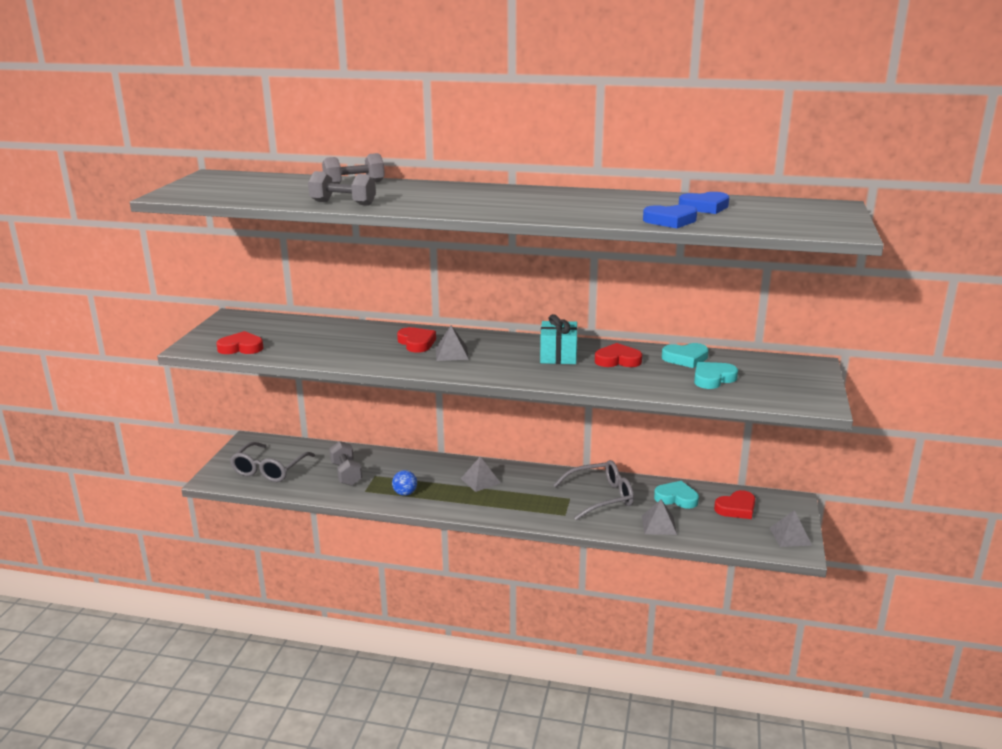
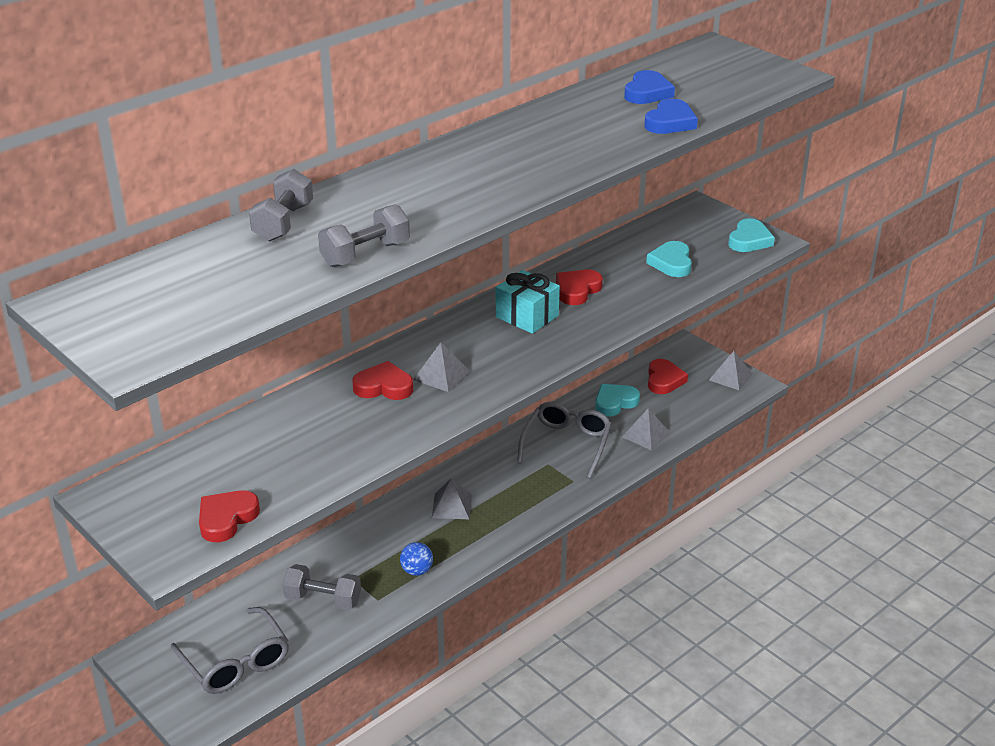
camera: 55 degrees left, 10 degrees up
(685, 358) = (615, 256): turquoise heart -> turquoise heart (749, 240)

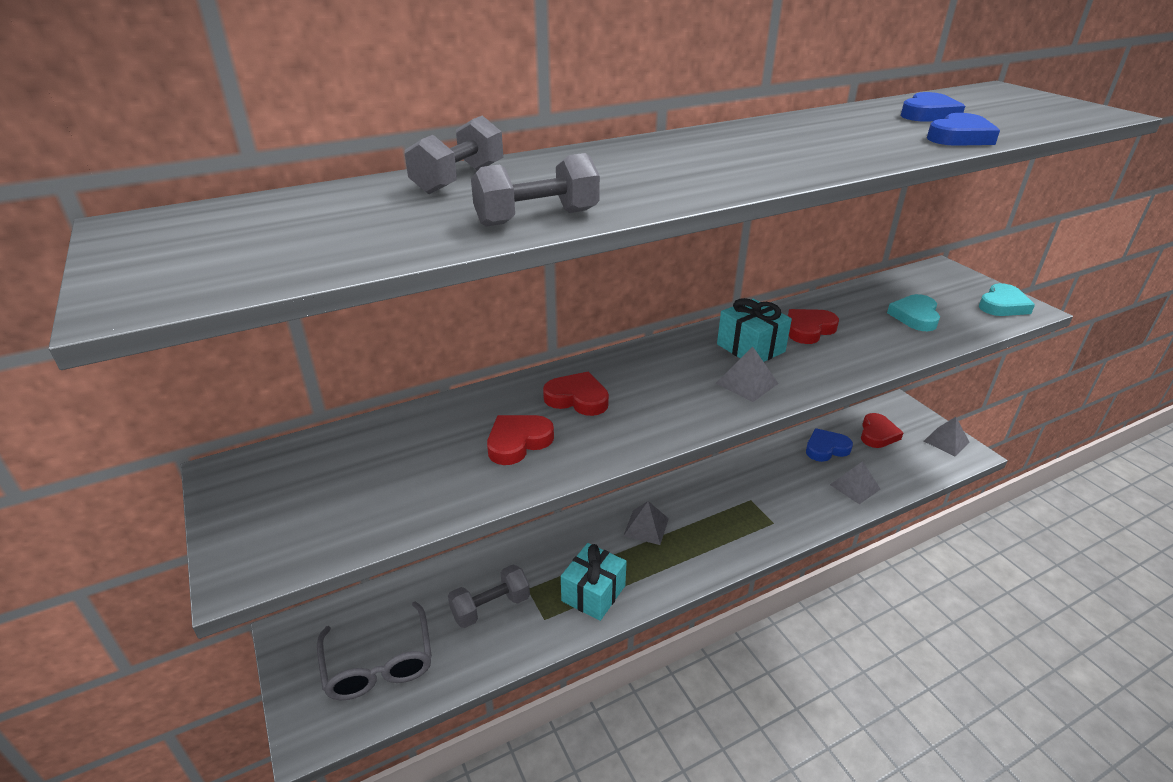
camera: 15 degrees right, 0 degrees up
(226, 519) = (338, 527): red heart -> red heart (518, 442)
(323, 600) = (490, 607): grey dumbbell -> grey dumbbell turned 60 degrees counterclockwise
(417, 571) = (593, 593): blue ball -> turquoise gift
(441, 375) = (643, 396): grey pyramid -> grey pyramid (747, 383)
(567, 444) = (772, 482): grey glasses -> none
(615, 402) = (826, 448): turquoise heart -> blue heart

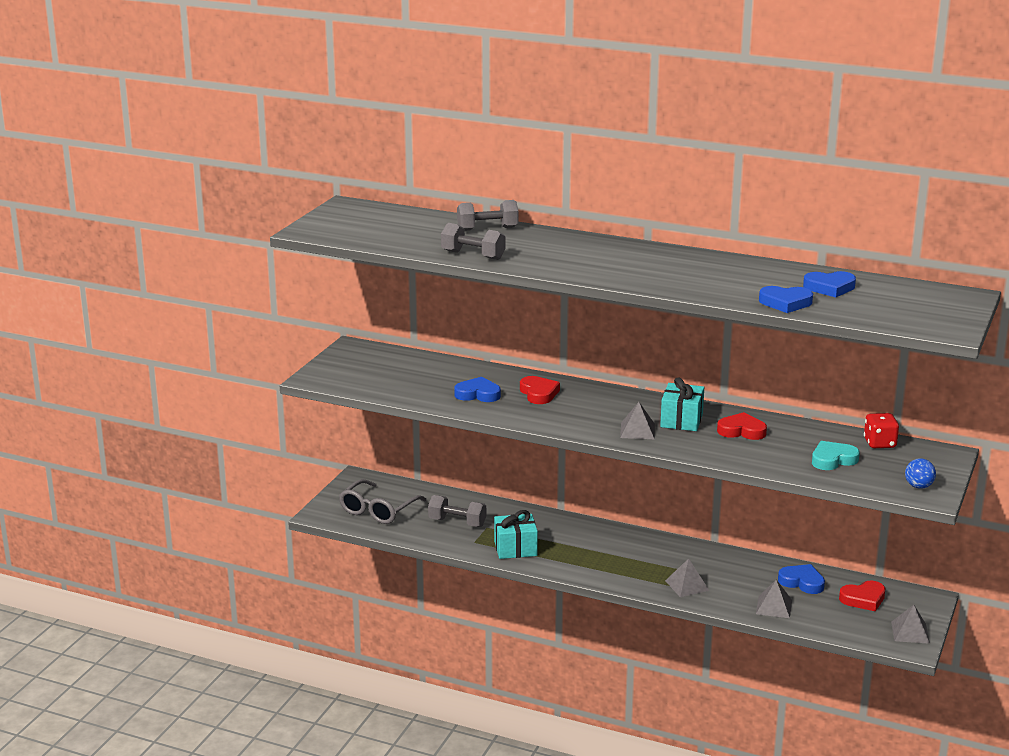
camera: 50 degrees right, 10 degrees down
(518, 442) = (478, 394): red heart -> blue heart
(646, 527) = (596, 543): grey pyramid -> grey pyramid (687, 585)
(898, 284) = (879, 443): none -> red dice
(1002, 305) = (918, 486): turquoise heart -> blue ball

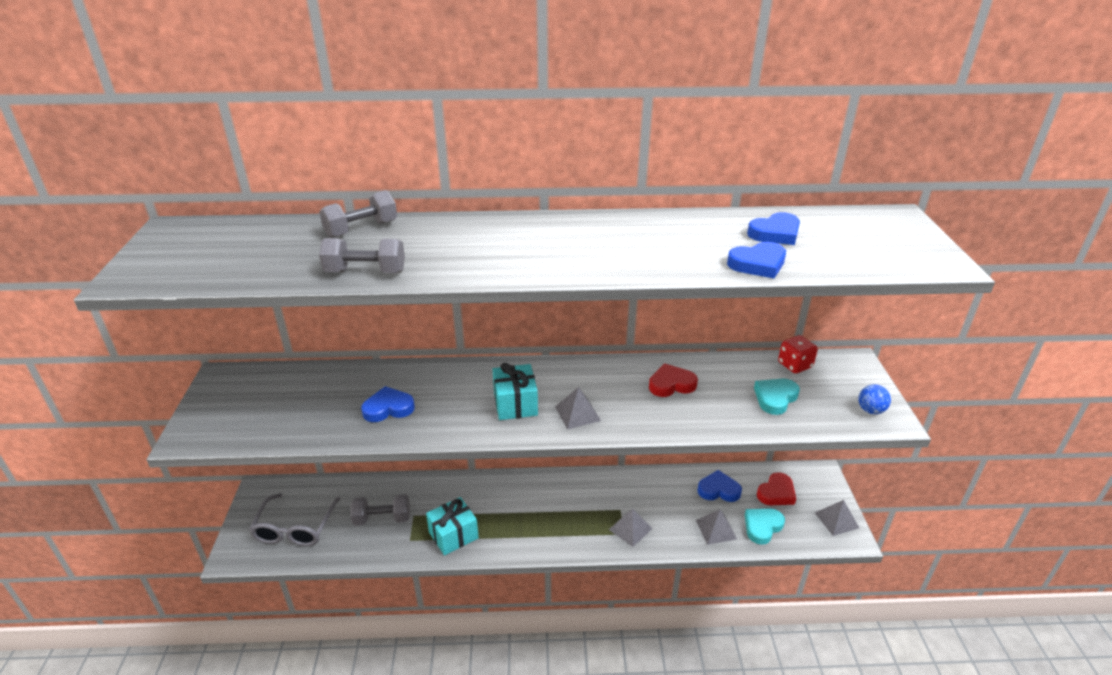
camera: 25 degrees left, 10 degrees up
(539, 393) = (451, 389): red heart -> none
(681, 420) = (609, 386): turquoise gift -> turquoise gift (515, 404)
(824, 617) = (762, 527): none -> turquoise heart

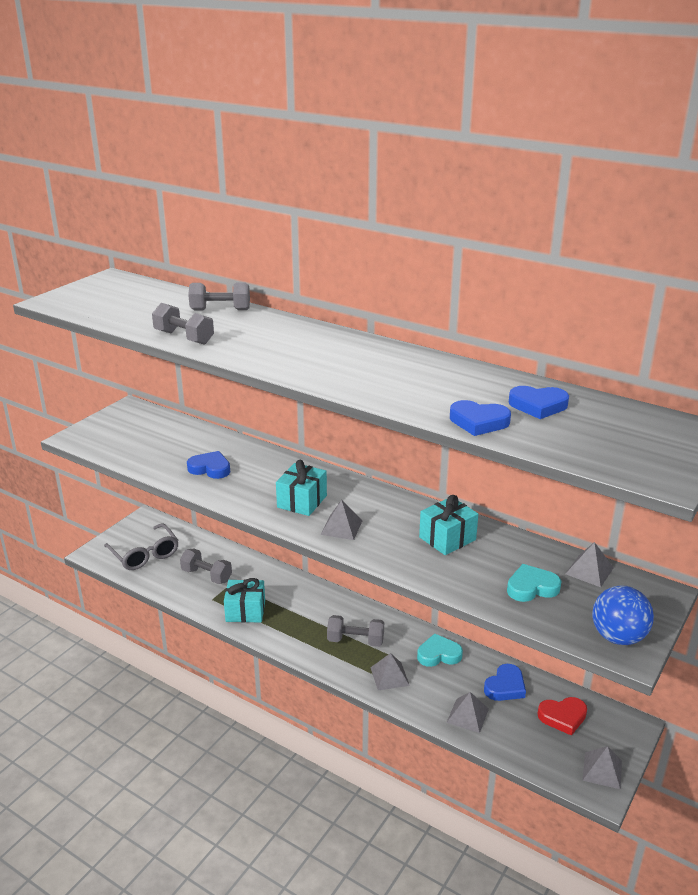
camera: 35 degrees right, 5 degrees down
(295, 528) = (145, 554): grey glasses -> grey glasses turned 75 degrees counterclockwise
(575, 512) = (355, 641): none -> grey dumbbell
(671, 384) = (447, 538): red heart -> turquoise gift
(718, 490) = (505, 686): blue heart -> blue heart turned 90 degrees clockwise
(762, 527) = (516, 736): turquoise heart -> turquoise heart (438, 654)
(795, 365) = (589, 571): red dice -> grey pyramid
(870, 410) = (618, 637): blue ball -> blue ball, size x1.71

